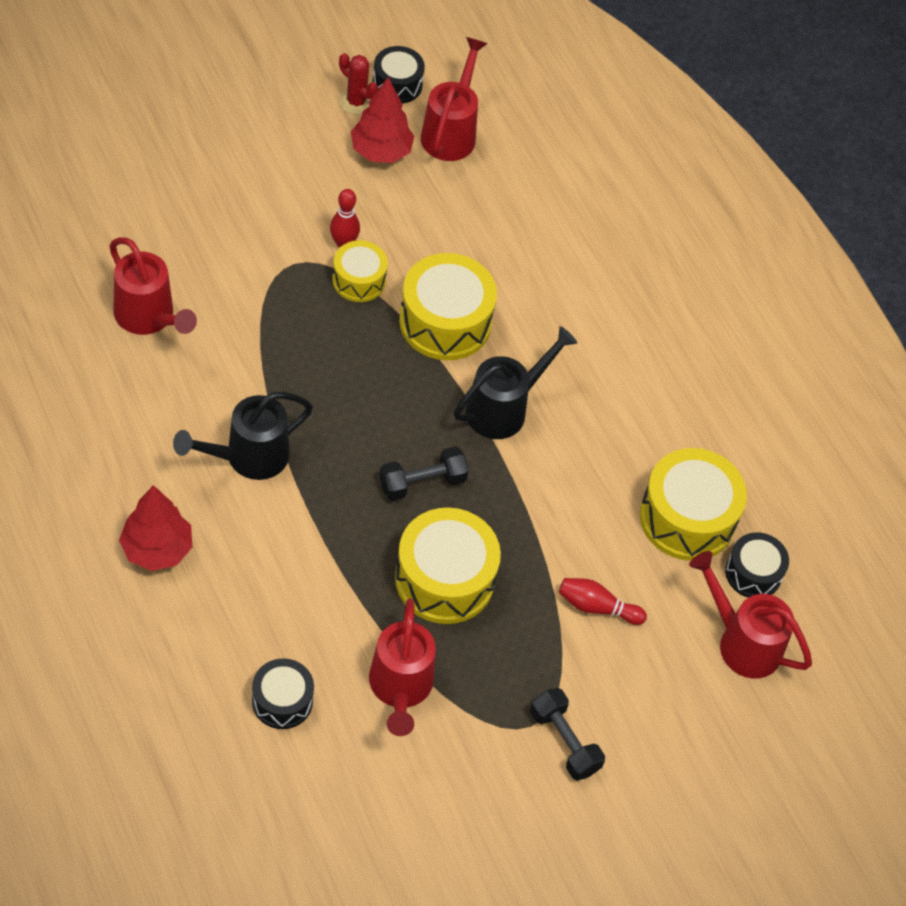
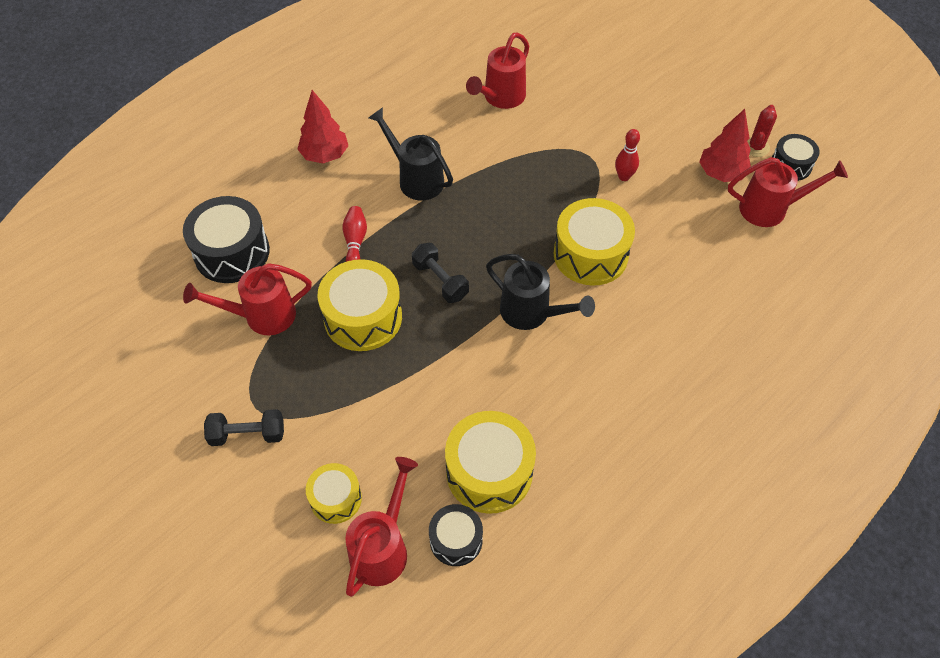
camera: 80 degrees right, 0 degrees up
(282, 701) = (232, 252): black drum -> black drum, size x1.71
(359, 280) = (597, 194): yellow drum -> yellow drum (336, 498)
(564, 741) = (247, 434): black dumbbell -> black dumbbell turned 45 degrees clockwise
(597, 607) = (376, 426): red bowling pin -> red bowling pin (355, 241)

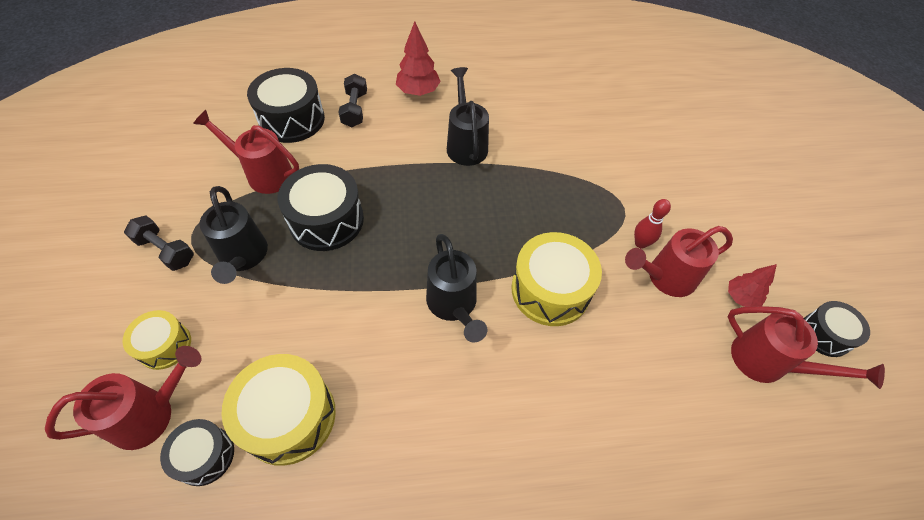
camera: 35 degrees right, 0 degrees up
(324, 393) = (243, 257): none -> black watering can
(355, 241) = (378, 162): red bowling pin -> none
(363, 317) = (326, 220): yellow drum -> black drum
(440, 281) = (408, 230): black dumbbell -> black dumbbell (355, 109)
(500, 98) = (589, 123): red watering can -> red watering can (665, 277)
(721, 173) = (741, 297): red tree -> red tree, size x0.65
(756, 147) = (798, 295): red cactus -> none

